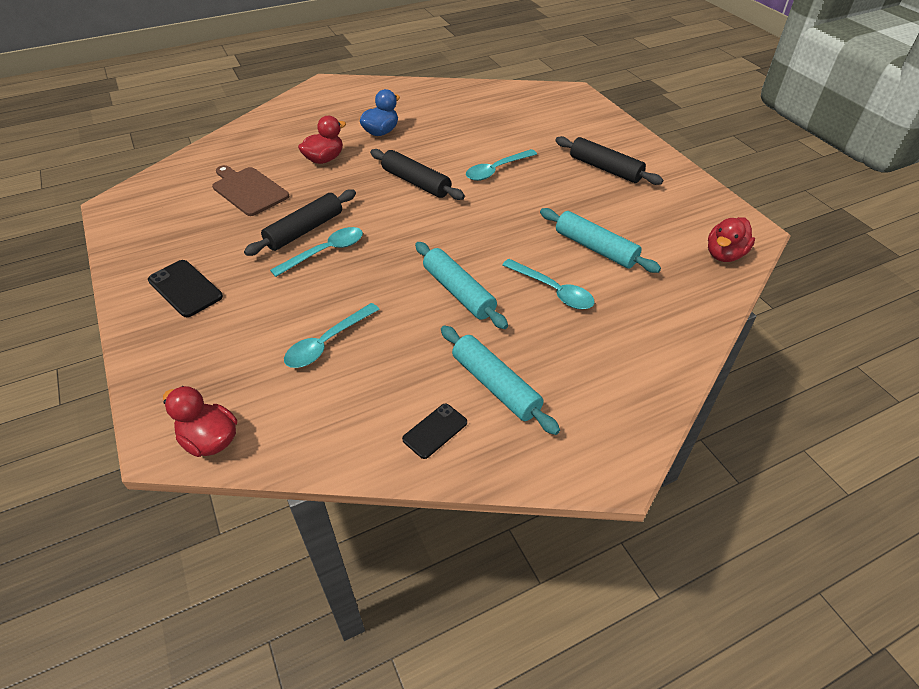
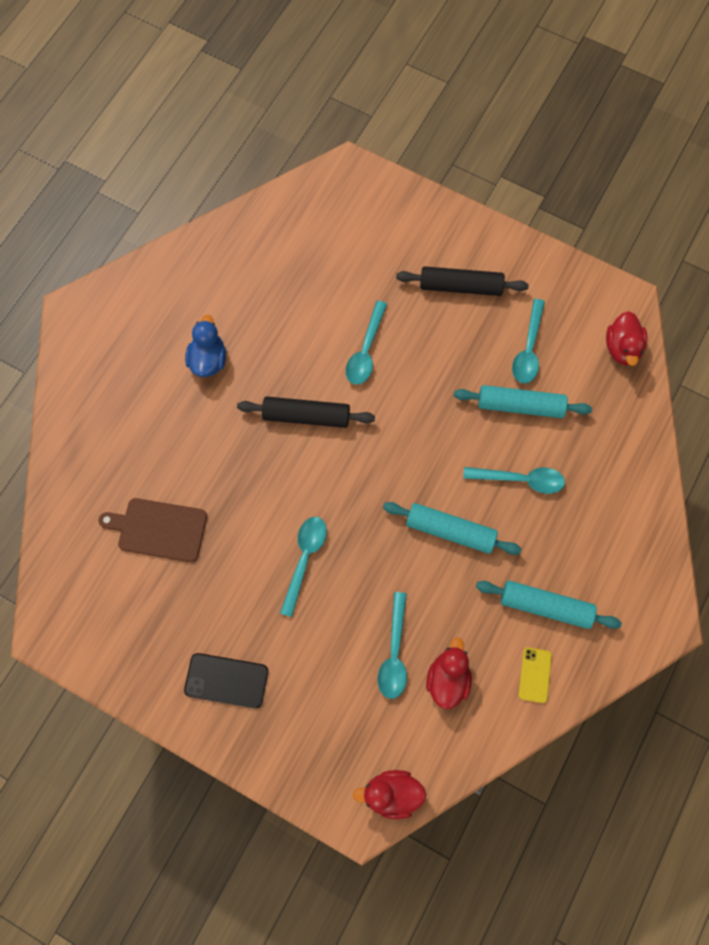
camera: 35 degrees left, 25 degrees up
(305, 230) = (262, 546): black rolling pin -> none
(324, 159) = (190, 438): red duck -> red duck (447, 679)
(435, 431) = (534, 675): black phone -> yellow phone
(632, 221) = (528, 349): none -> turquoise spoon

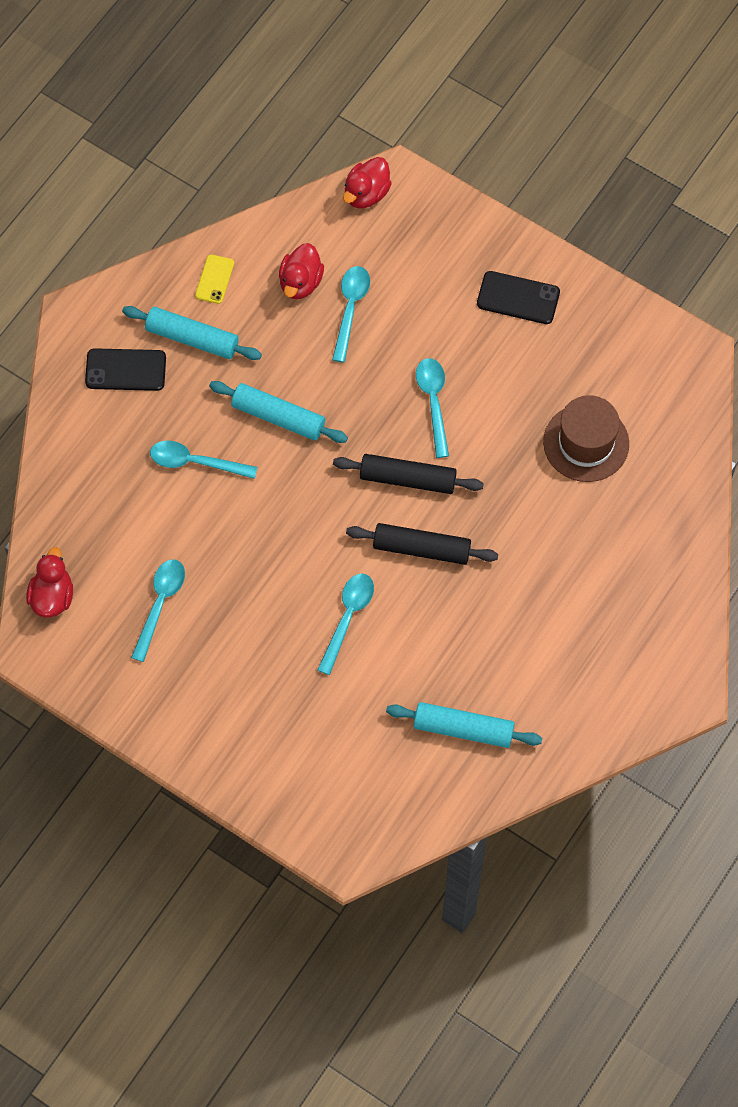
camera: 175 degrees left, 5 degrees down
(159, 529) = (586, 443): brown cutting board -> brown hat
(208, 360) = (530, 622): blue duck -> none
(305, 559) = (433, 402): turquoise spoon -> turquoise spoon turned 150 degrees clockwise
(391, 794) = (366, 194): red duck -> red duck turned 120 degrees clockwise
(460, 287) = (227, 686): black rolling pin -> black rolling pin (408, 479)
(520, 406) = (181, 540): turquoise rolling pin -> turquoise rolling pin (463, 729)
(603, 567) = (125, 370): none -> black phone

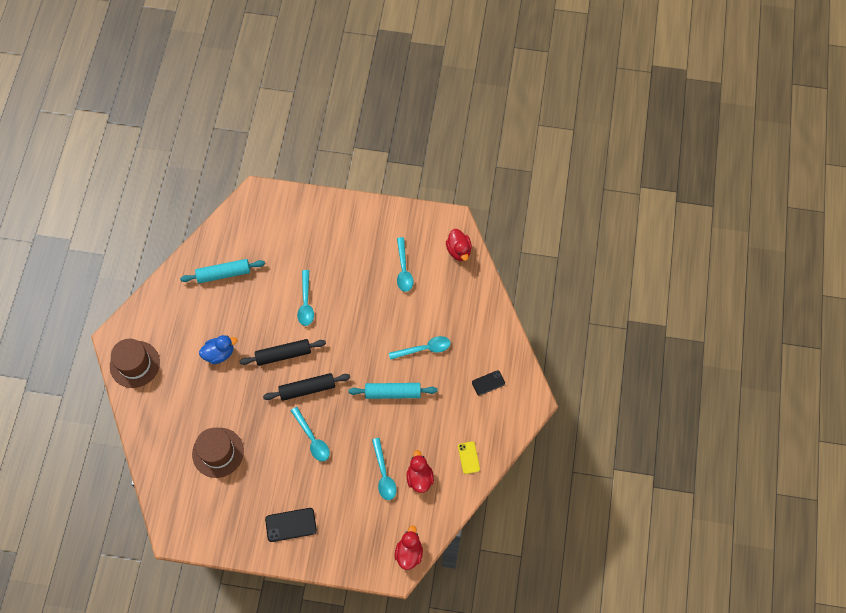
camera: 155 degrees right, 0 degrees up
(125, 370) = (488, 383): black phone -> black phone, size x0.66
(192, 339) = (462, 416): turquoise rolling pin -> none
(524, 594) = (219, 353): none -> blue duck
(669, 636) = (134, 364): none -> brown hat

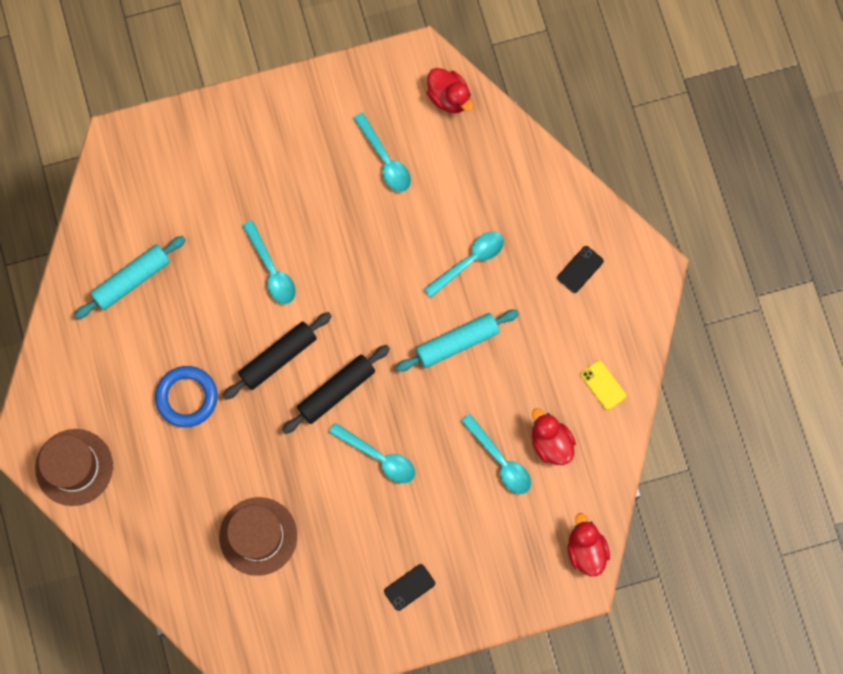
camera: 25 degrees left, 10 degrees up
(219, 353) = (187, 397): blue duck -> blue ring
(291, 525) = (409, 587): black phone -> black phone, size x0.66

